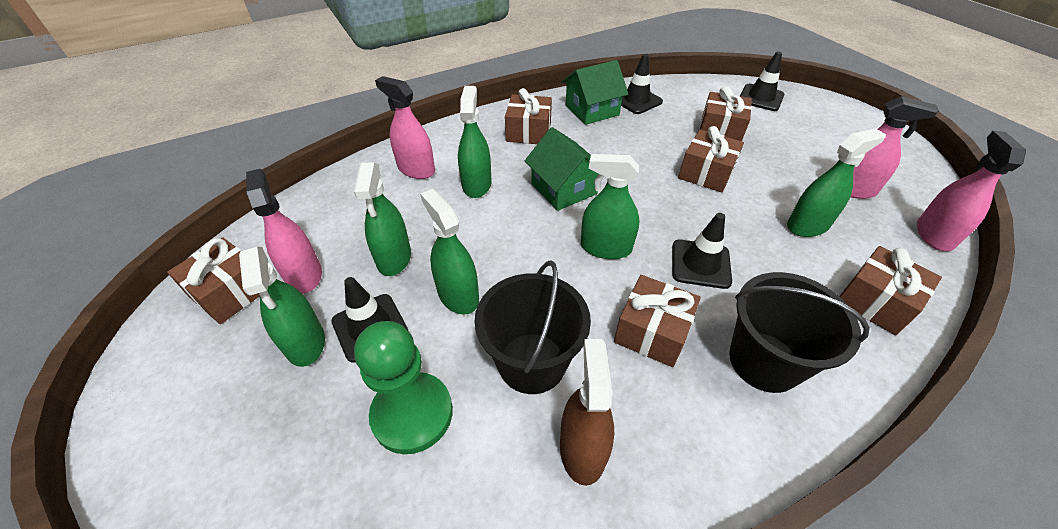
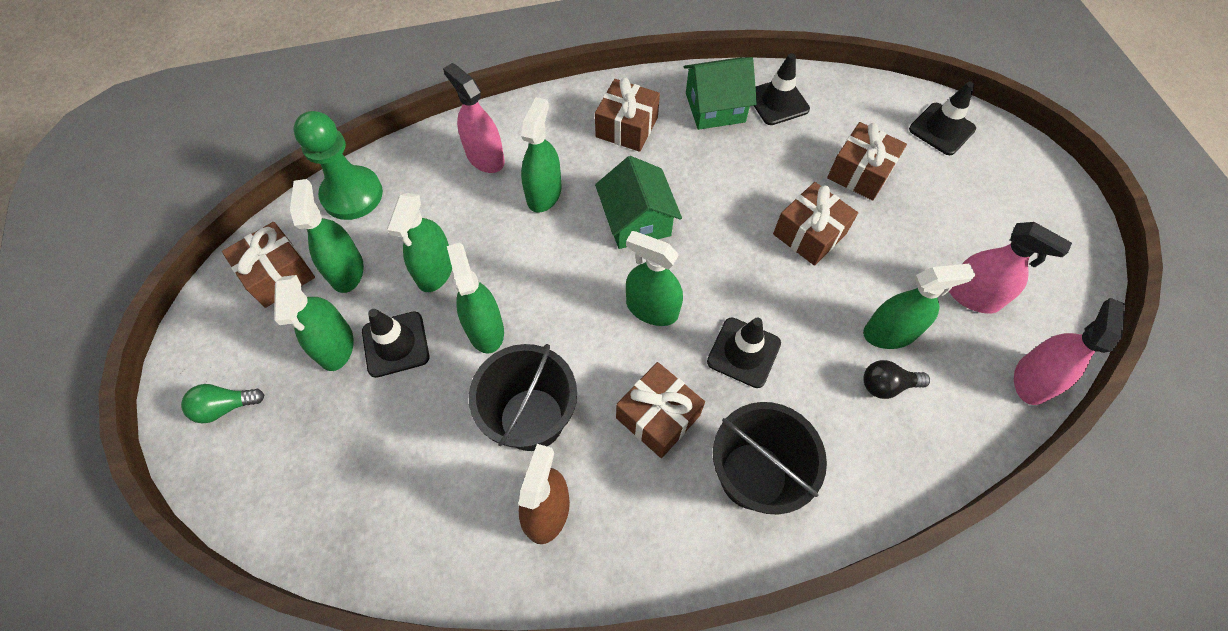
camera: 15 degrees right, 15 degrees up
(182, 432) = (225, 407): none -> green light bulb
(304, 275) = (346, 270): pink spray bottle -> green spray bottle
(412, 413) = (413, 440): green pawn -> green pawn (352, 195)
(830, 262) = (887, 385): none -> black light bulb
(875, 302) = (907, 443): brown gift -> none

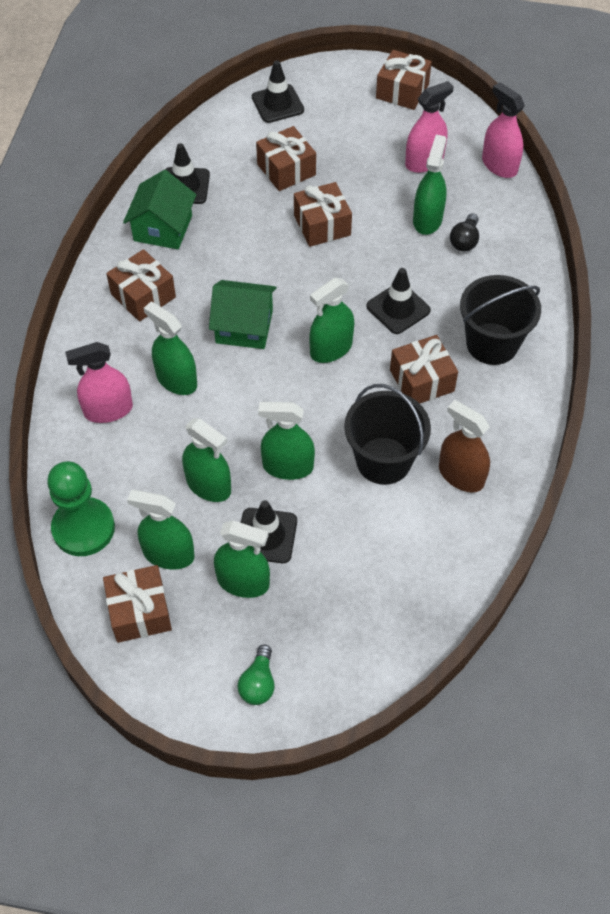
camera: 65 degrees left, 5 degrees down
(1059, 232) = (402, 91): none -> brown gift

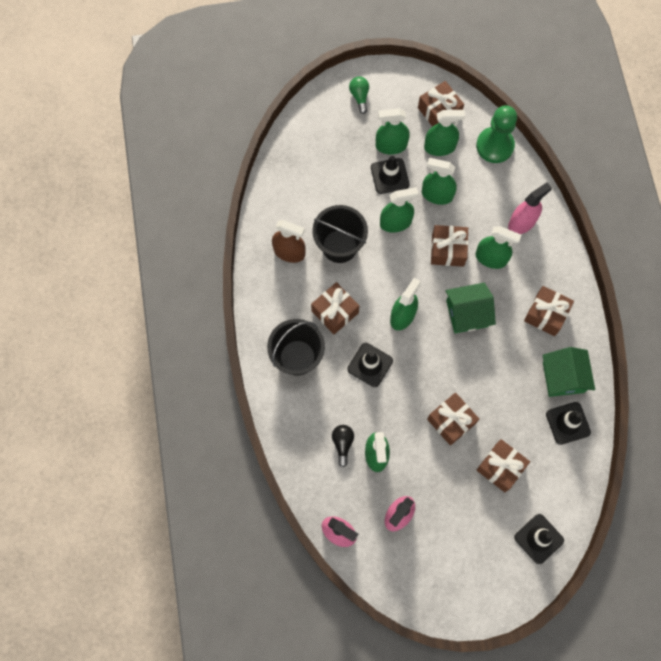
camera: 160 degrees right, 15 degrees up
(402, 91) = (443, 593): brown gift -> brown gift (448, 250)

